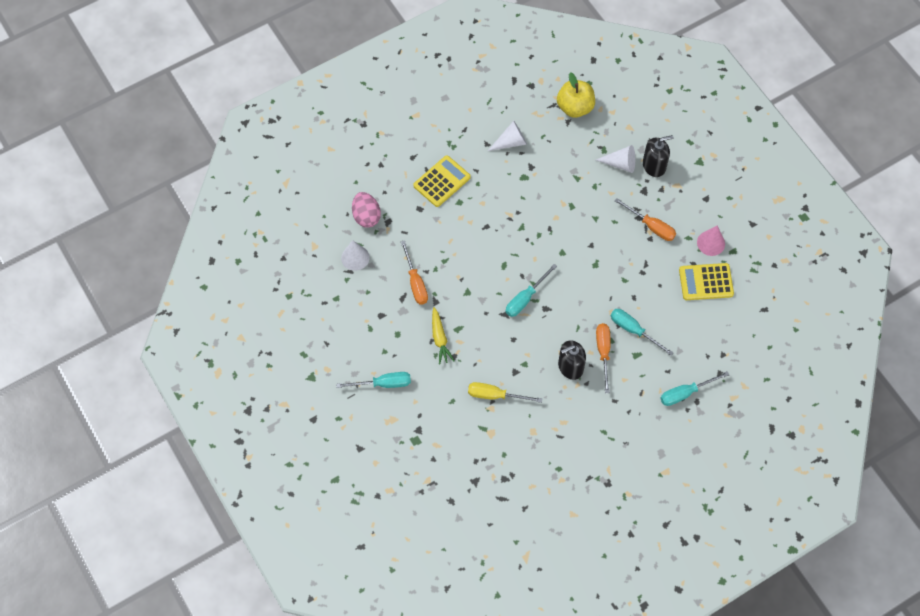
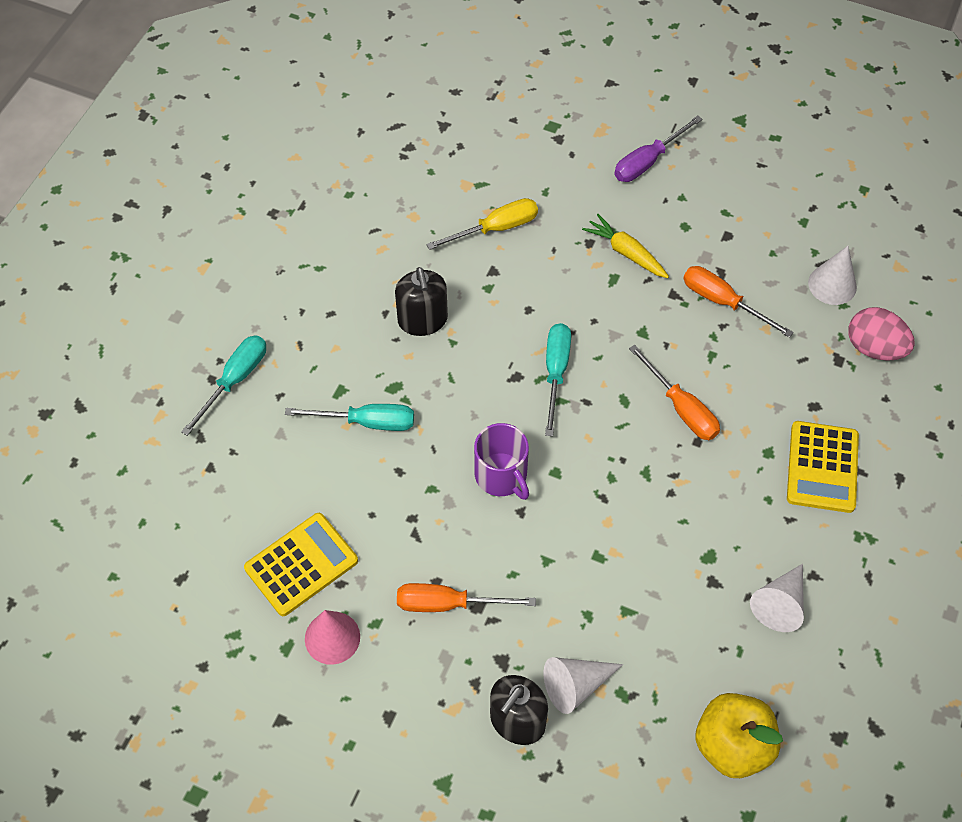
camera: 145 degrees right, 5 degrees down
(383, 384) = (647, 161): turquoise screwdriver -> purple screwdriver
(570, 367) = (422, 320): black soap dispenser -> black soap dispenser turned 135 degrees clockwise
(588, 266) = (501, 475): none -> purple mug
(603, 352) = (390, 366): orange screwdriver -> orange screwdriver (681, 408)

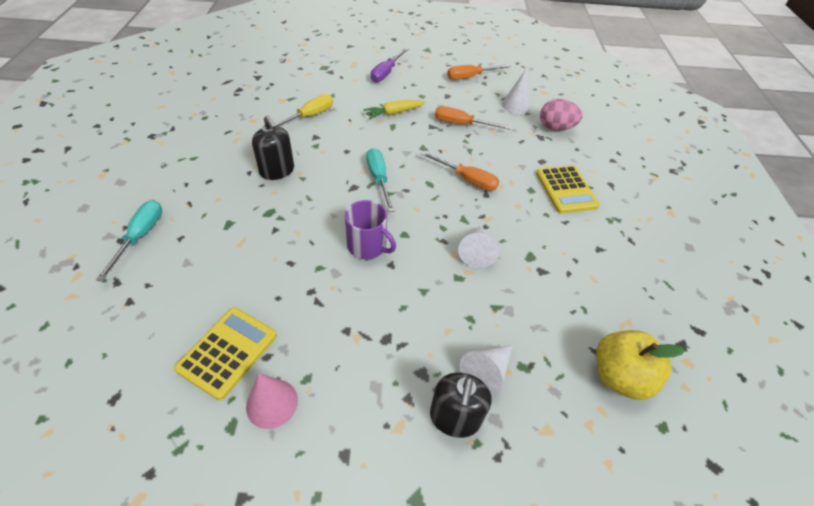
camera: 25 degrees left, 10 degrees down
(367, 422) = (255, 238): turquoise screwdriver -> none
(448, 604) = (362, 344): orange screwdriver -> orange screwdriver (470, 77)
(626, 253) = (394, 113): yellow carrot -> yellow carrot turned 45 degrees counterclockwise
(780, 604) = (590, 271): white cone -> white cone (476, 251)

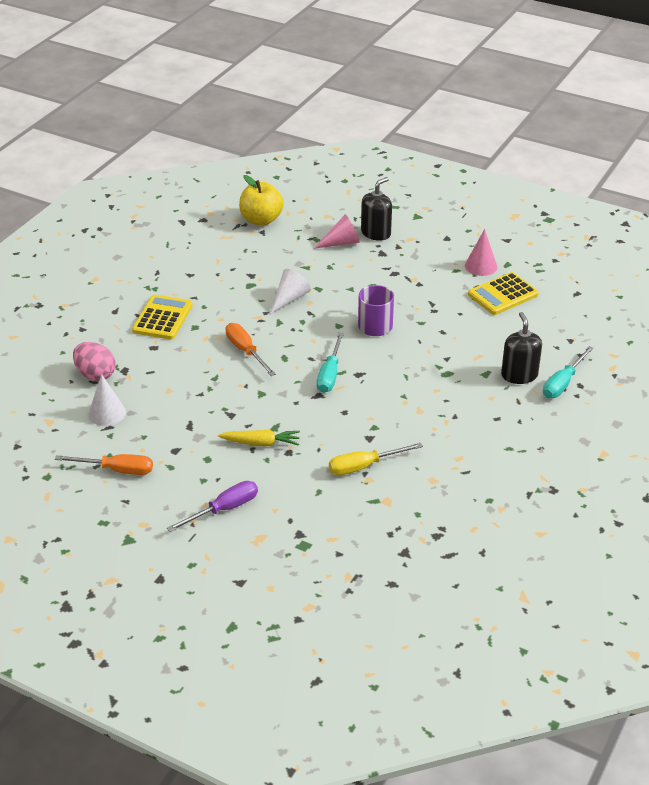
camera: 150 degrees left, 10 degrees down
(277, 171) = (426, 410): black soap dispenser -> black soap dispenser (519, 375)
(461, 124) = (195, 407): orange screwdriver -> none
(486, 372) = (341, 243): white cone -> pink cone

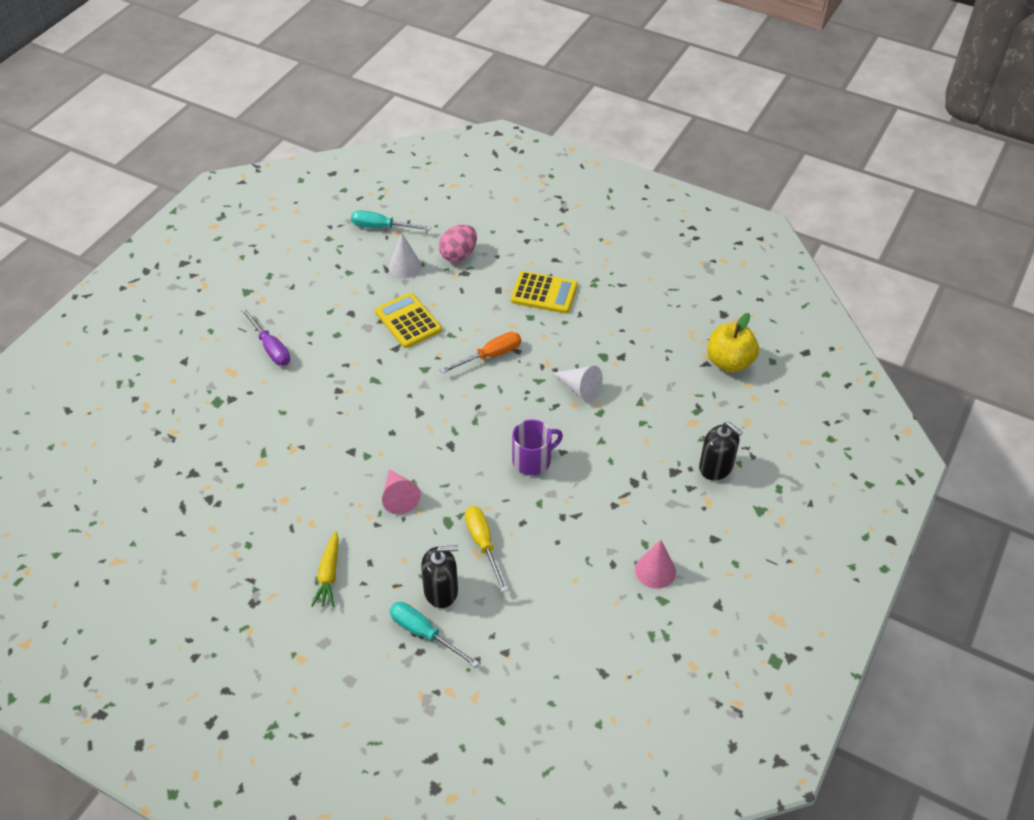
camera: 90 degrees right, 10 degrees up
(117, 470) = (330, 278): orange screwdriver -> none
(260, 443) = (353, 370): yellow carrot -> yellow carrot (329, 574)
(330, 374) = (450, 421): turquoise screwdriver -> turquoise screwdriver (381, 227)
(341, 243) = (691, 434): pink cone -> pink cone (398, 497)
(364, 466) = (310, 446): yellow screwdriver -> yellow screwdriver (483, 544)
(502, 294) = (596, 589): yellow calculator -> yellow calculator (408, 321)

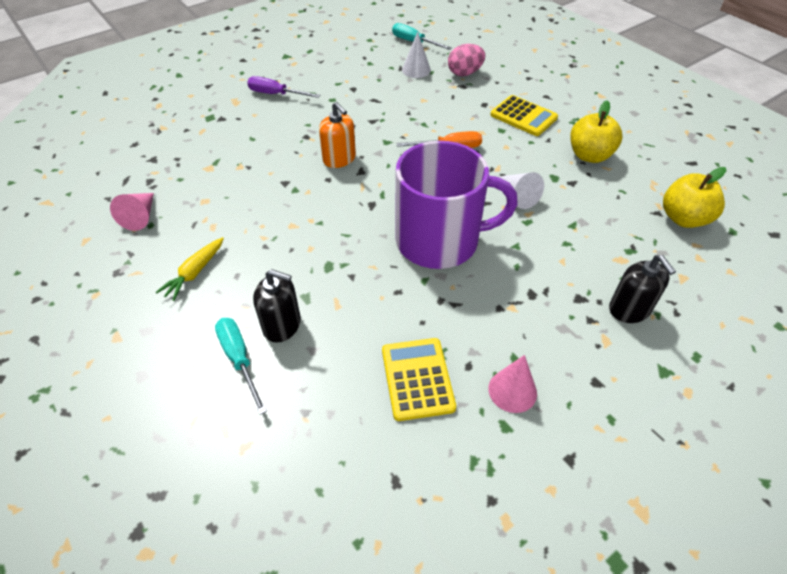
camera: 25 degrees right, 0 degrees up
(270, 348) = (276, 94): purple screwdriver -> purple screwdriver turned 120 degrees clockwise
(389, 405) = (339, 159): none -> orange soap dispenser
(398, 497) = (299, 230): pink cone -> pink cone (140, 216)
(408, 321) = (395, 105): yellow calculator -> yellow calculator (417, 379)
(483, 544) = (348, 297): yellow screwdriver -> none
(532, 460) = (439, 241): purple mug -> purple mug, size x2.07
(625, 320) = (589, 155): none -> yellow apple

